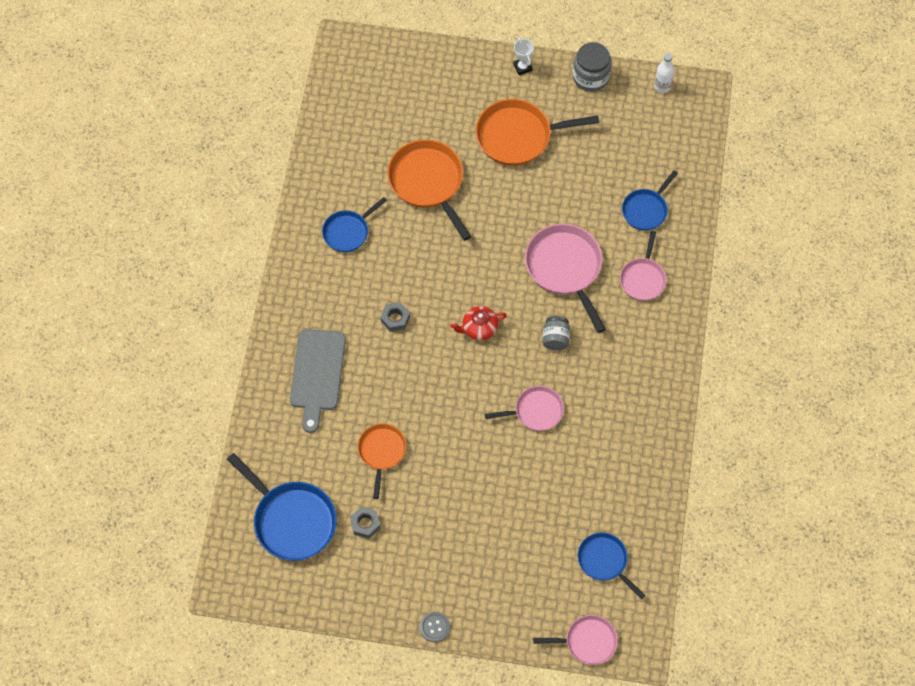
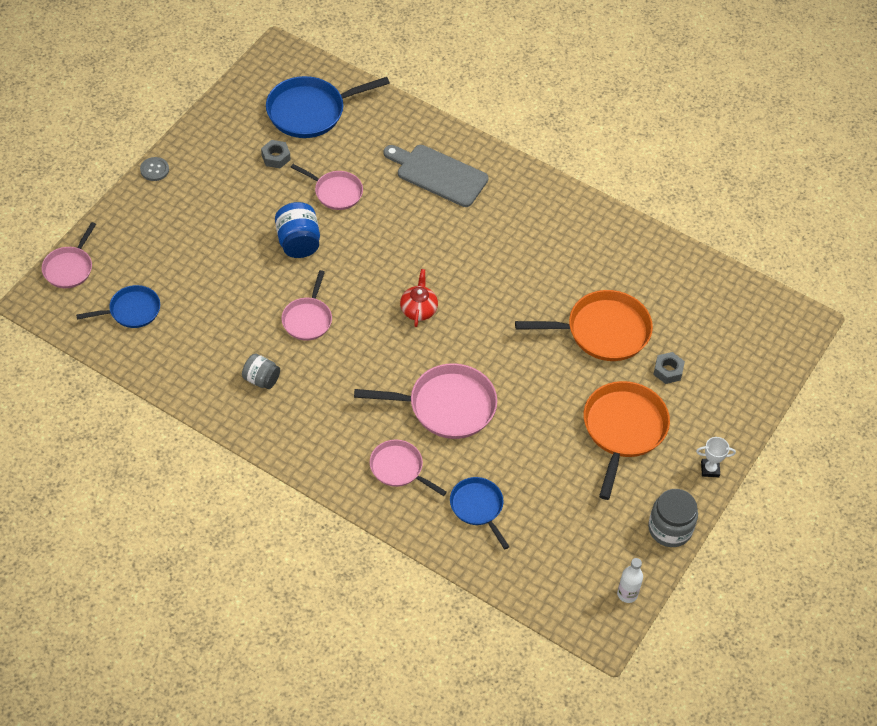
camera: 110 degrees right, 10 degrees down
(348, 232) = (577, 248): blue pan -> none
(381, 452) = (335, 192): orange pan -> pink pan
(395, 319) = (463, 250): grey nut -> grey nut (668, 371)
(456, 457) = (298, 242): none -> blue jar
(555, 338) = (374, 366): grey jar -> grey jar (261, 379)

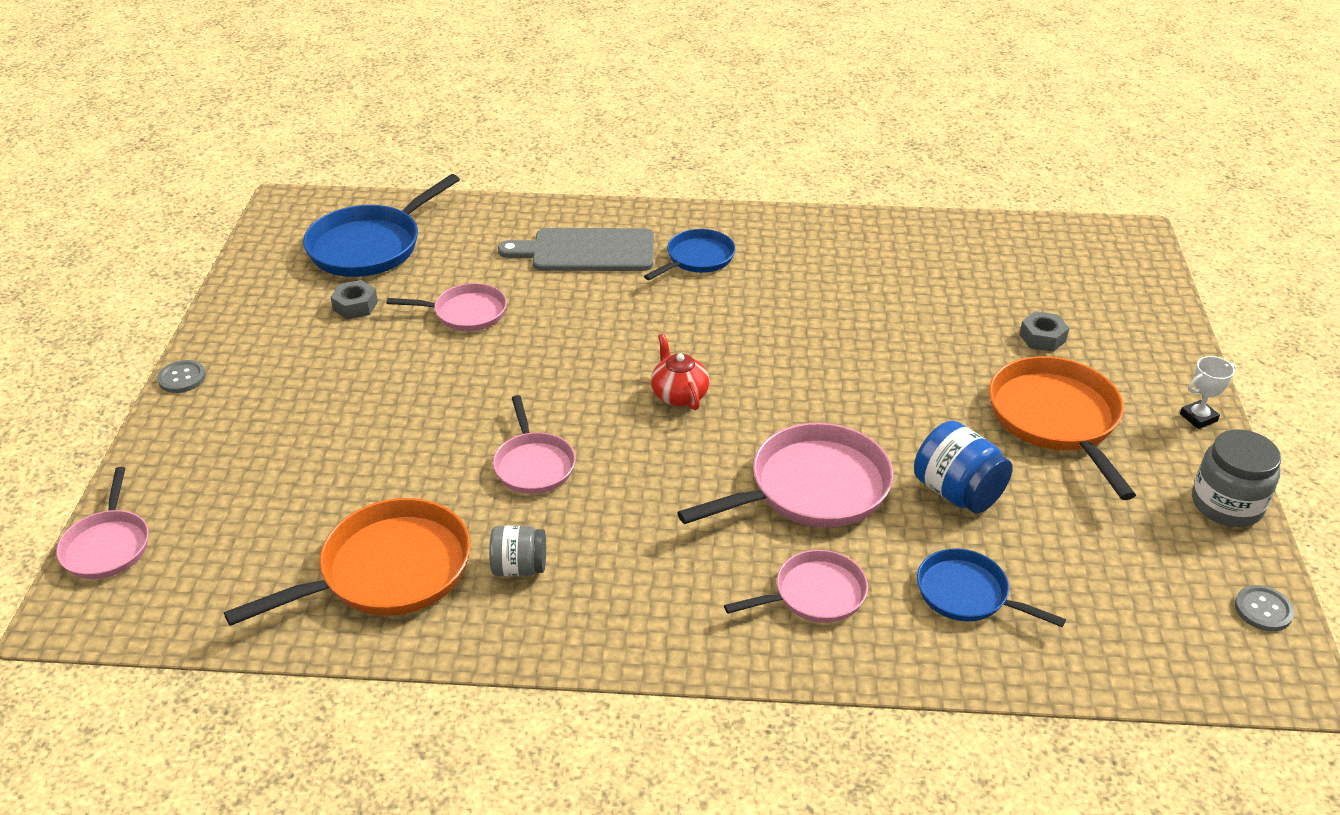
camera: 25 degrees left, 15 degrees down
(131, 311) = (248, 562): blue pan -> blue pan (697, 258)
(298, 242) = (454, 383): blue jar -> blue jar (957, 492)
(399, 468) = (814, 594): pink pan -> pink pan turned 150 degrees clockwise
(602, 331) = (928, 328): orange pan -> orange pan (388, 571)
(627, 594) = (1263, 610): white bottle -> grey button

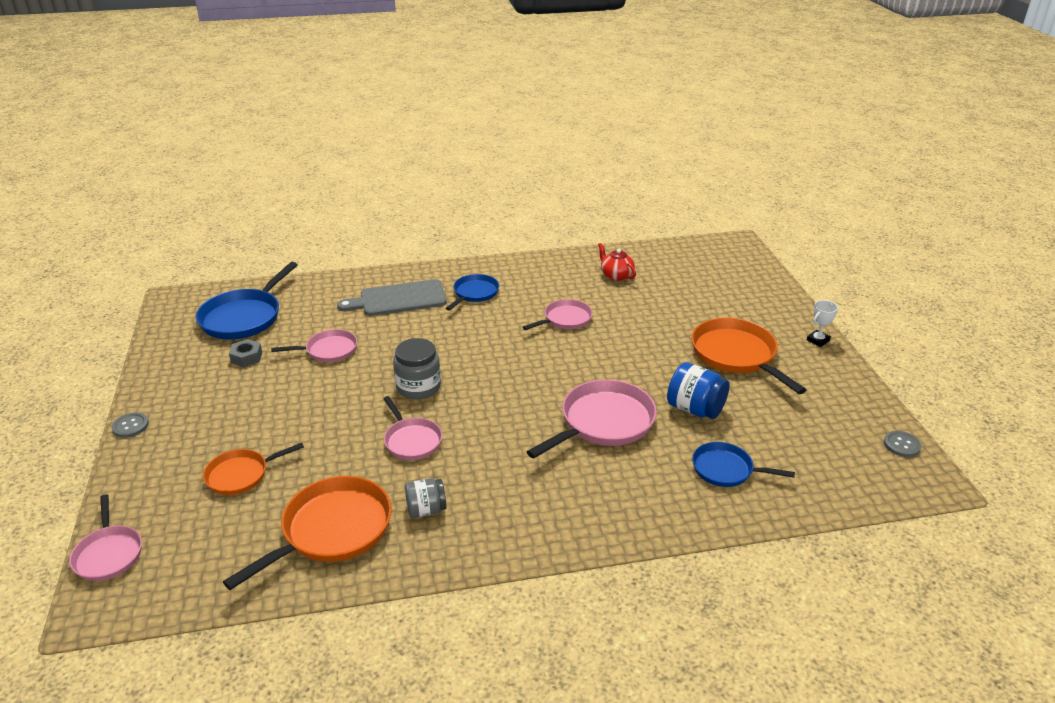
camera: 15 degrees left, 5 degrees down
(297, 471) = (241, 475): none -> orange pan
(679, 395) = (494, 379): red teapot -> red teapot (616, 275)
(814, 594) = (631, 488): pink pan -> pink pan (565, 319)
(1042, 338) = (708, 309): grey nut -> none
(1227, 504) = (855, 387): grey jar -> grey jar (418, 387)

